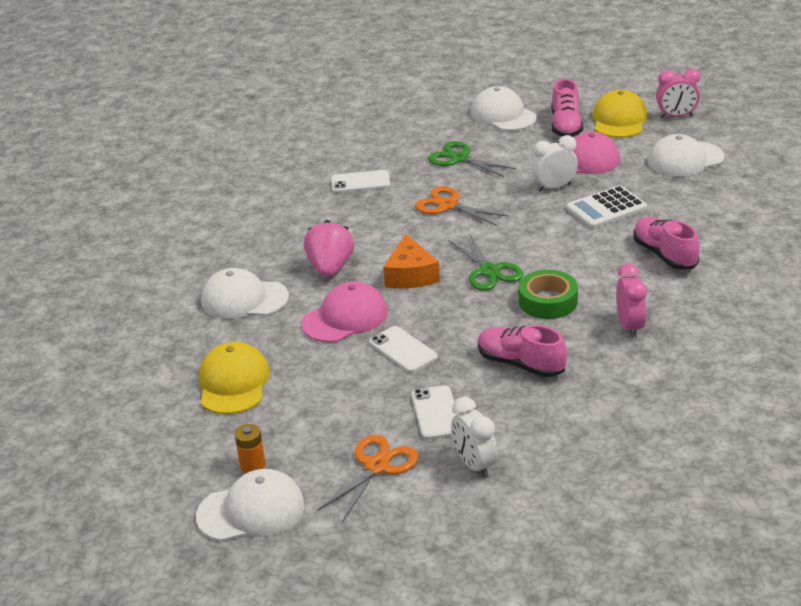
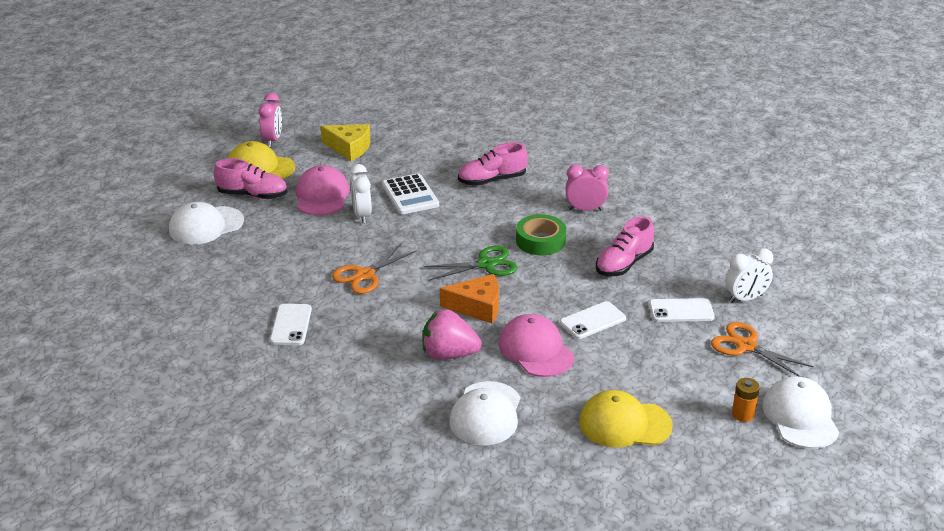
camera: 85 degrees left, 0 degrees up
(459, 158) = (278, 260): green scissors -> none
(685, 159) = (349, 148): white cap -> yellow cheese

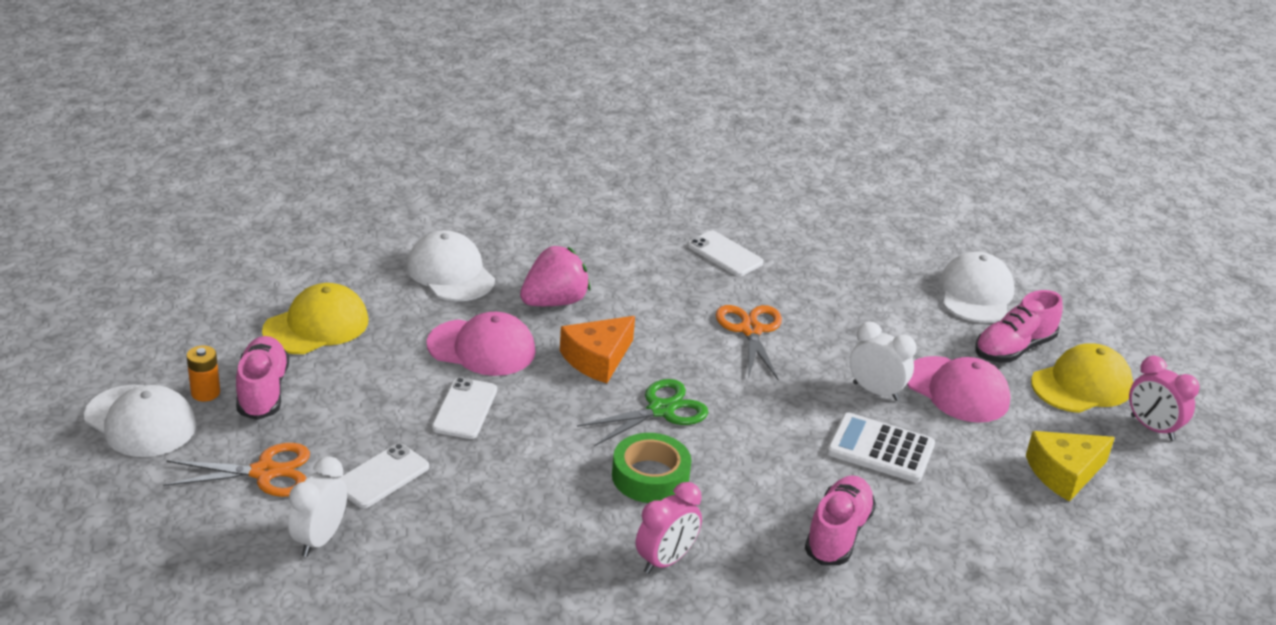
camera: 130 degrees right, 0 degrees up
(486, 264) = (661, 410): green scissors -> green scissors turned 150 degrees counterclockwise
(623, 264) = (517, 502): pink shoe -> pink shoe (262, 391)

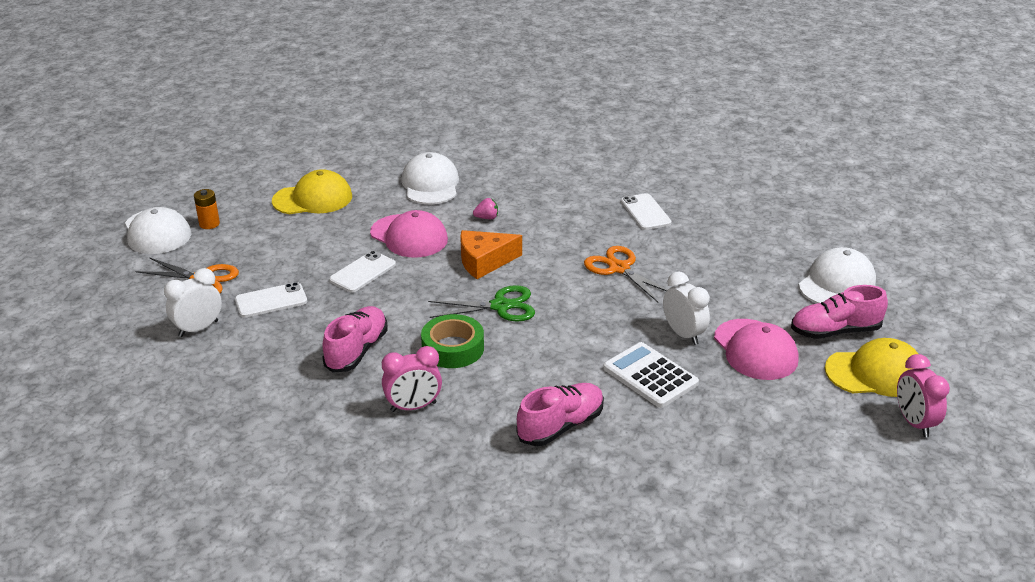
camera: 30 degrees right, 0 degrees up
(262, 391) = (244, 231): pink shoe -> pink shoe (357, 351)
(554, 302) = (487, 218): pink strawberry -> pink strawberry, size x0.46
(751, 330) = (619, 268): orange scissors -> orange scissors turned 60 degrees counterclockwise
(1064, 473) = (797, 435): yellow cheese -> none

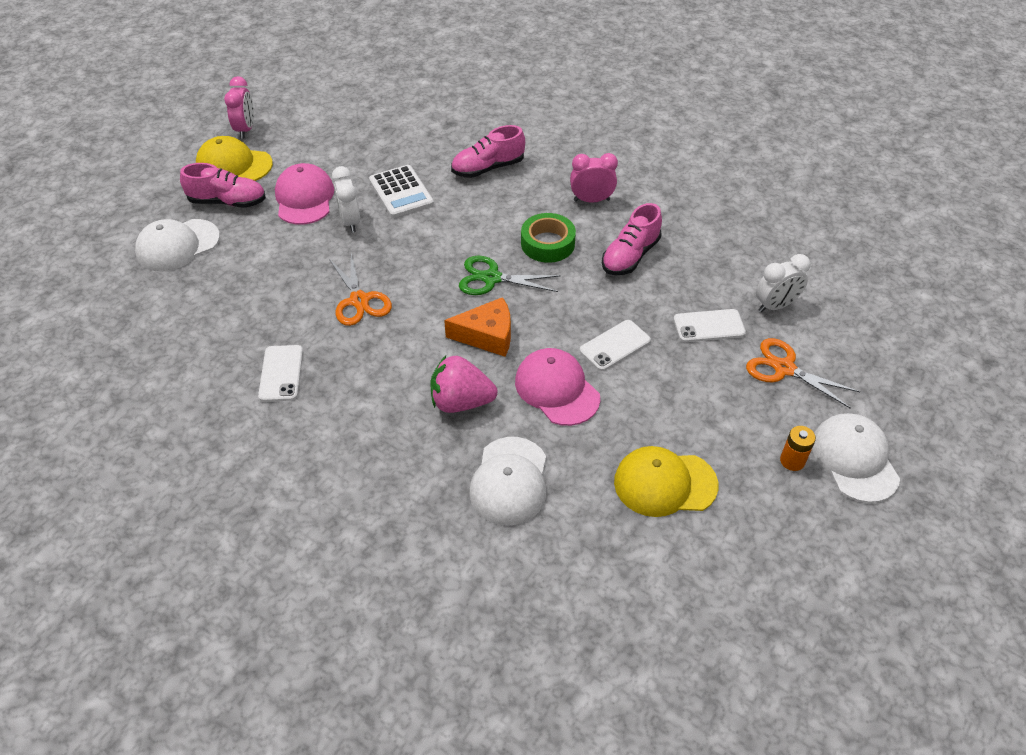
camera: 165 degrees left, 15 degrees up
(487, 218) = (461, 402): pink strawberry -> pink strawberry, size x2.19

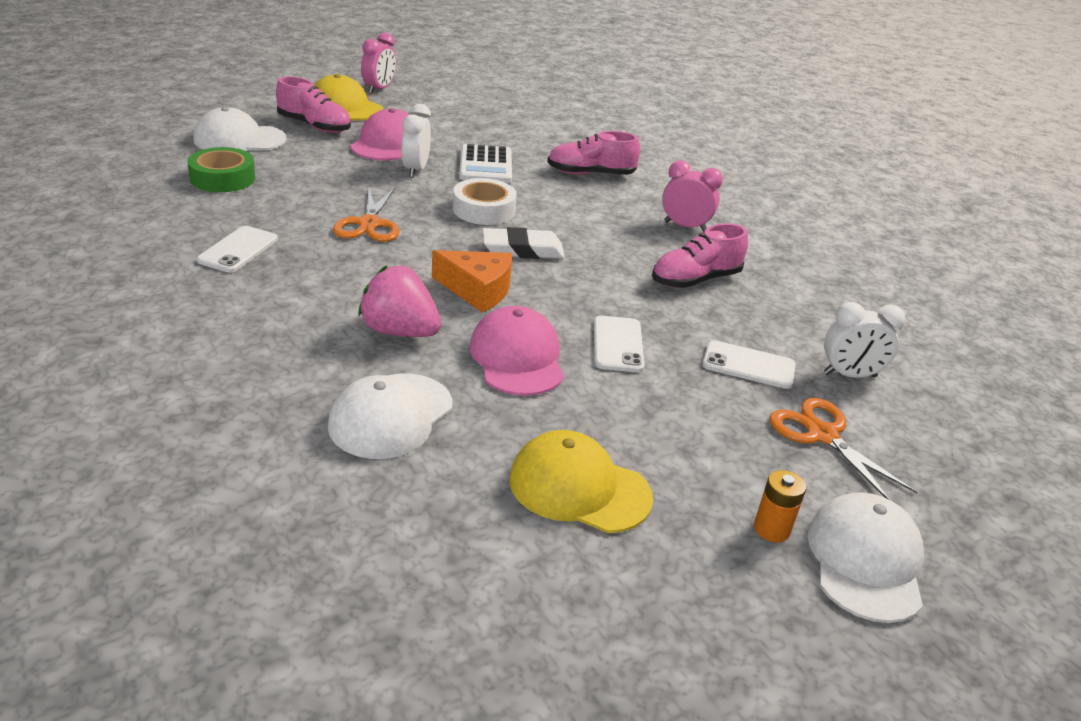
camera: 20 degrees right, 15 degrees down
(434, 246) = (484, 210): none -> white tape
(491, 278) = (522, 250): green scissors -> white eraser
(547, 243) = (607, 243): green tape -> green tape (223, 178)
(615, 345) = (617, 344): white phone -> white phone turned 75 degrees counterclockwise

